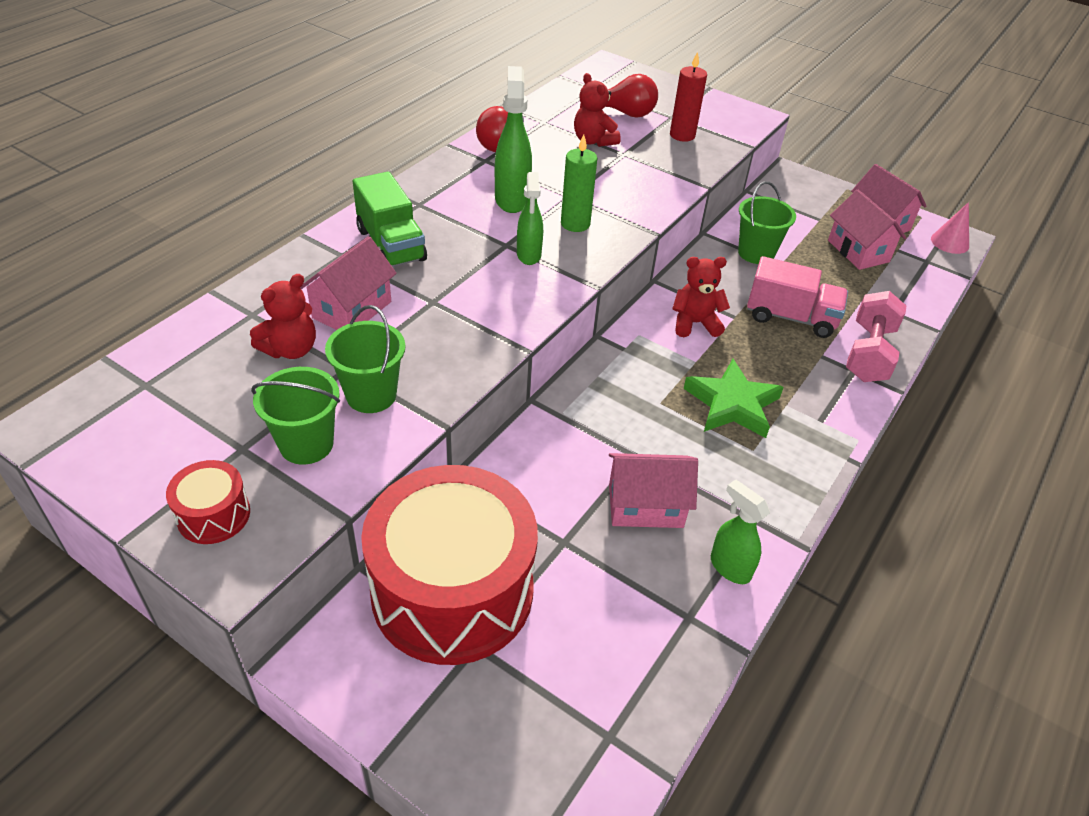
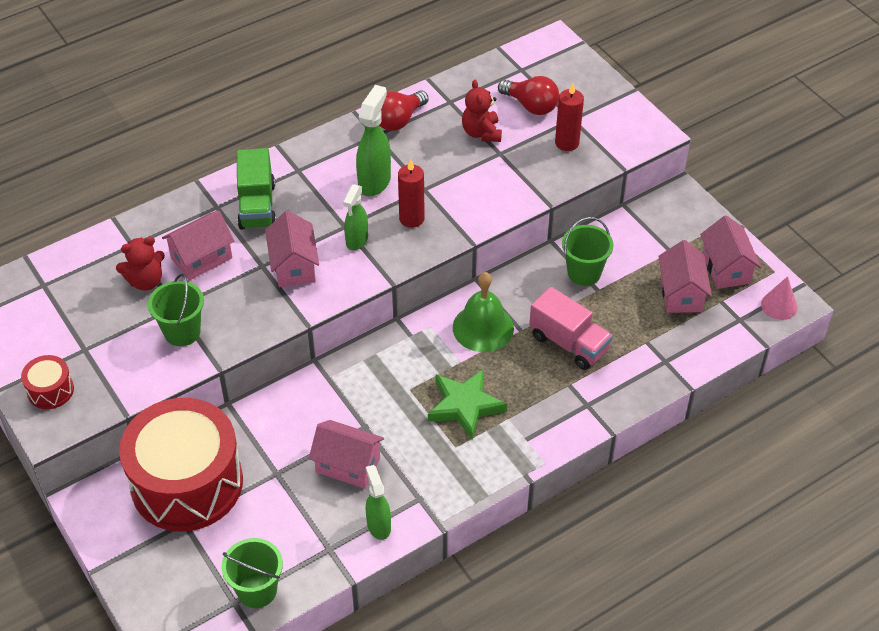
camera: 25 degrees right, 5 degrees up
(306, 444) = (125, 357): green bucket -> green bucket (257, 590)
(472, 294) = (294, 266): none -> pink house
(575, 224) = (411, 218): green candle -> red candle
(695, 323) = (483, 327): red teddy bear -> green bell
(869, 353) = (611, 393): pink dumbbell -> none

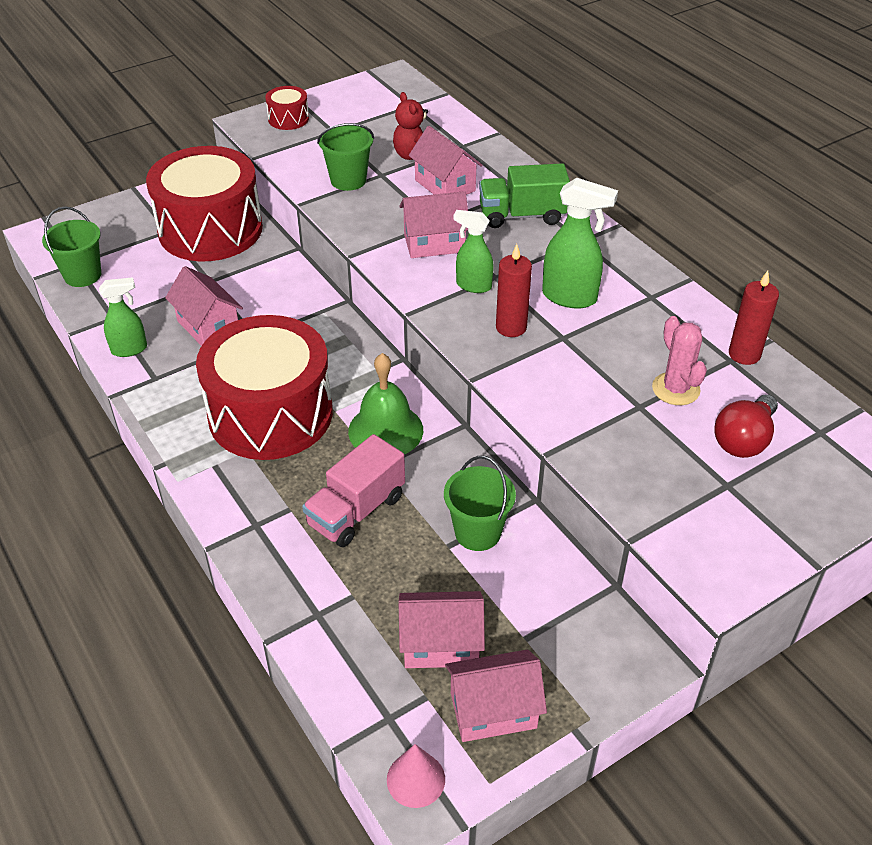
camera: 90 degrees right, 5 degrees down
(348, 465) = (208, 327): pink house -> pink house turned 60 degrees counterclockwise
(399, 120) = (682, 315): red light bulb -> none
(465, 406) = (270, 414): green star -> red drum
(481, 133) = (675, 389): red teddy bear -> pink cactus
(567, 143) = (674, 476): red candle -> red candle (744, 354)

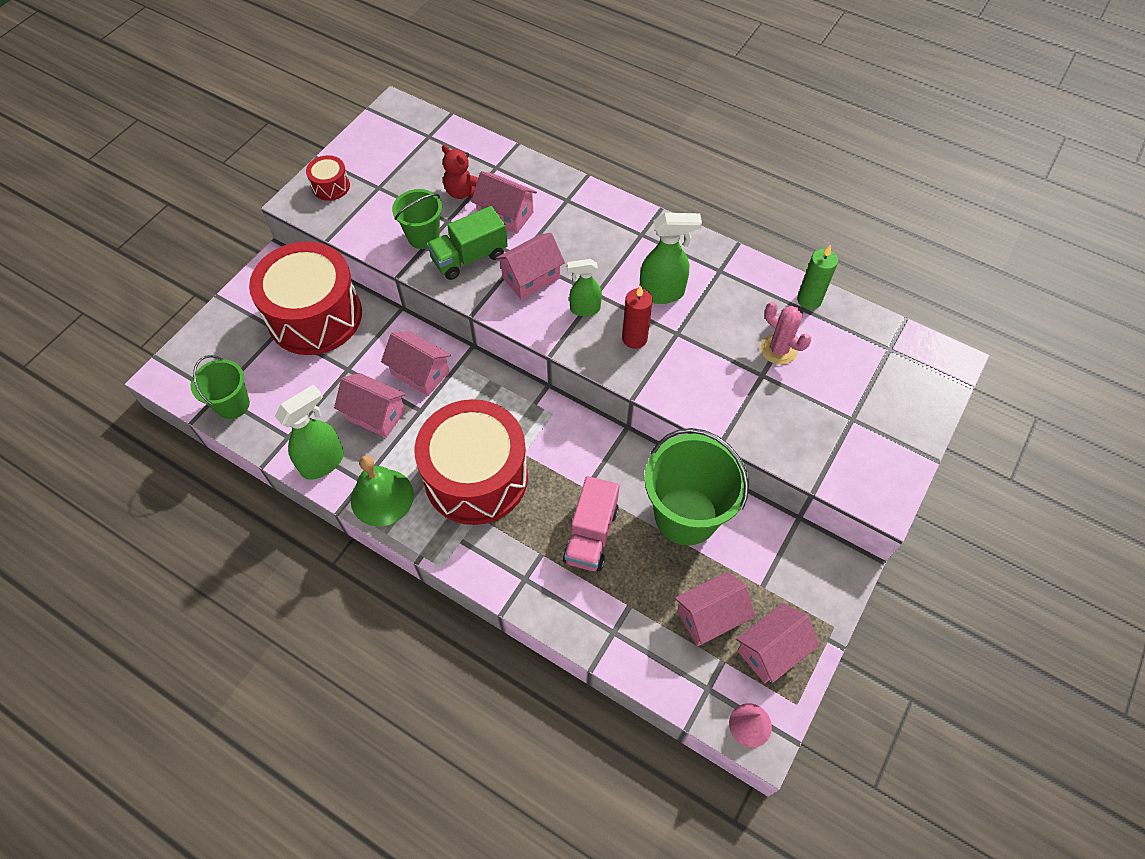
camera: 25 degrees left, 15 degrees up
(130, 349) = (323, 462): green spray bottle -> green spray bottle, size x1.51
(278, 306) = (420, 373): none -> pink house
(385, 430) = (572, 456): green bell -> green bell (382, 497)
(478, 532) = (686, 515): green bucket -> green bucket, size x1.78
(522, 216) = (583, 225): green truck -> green truck (469, 257)
(743, 440) = (844, 376): red light bulb -> none
(744, 354) = (809, 300): red candle -> green candle

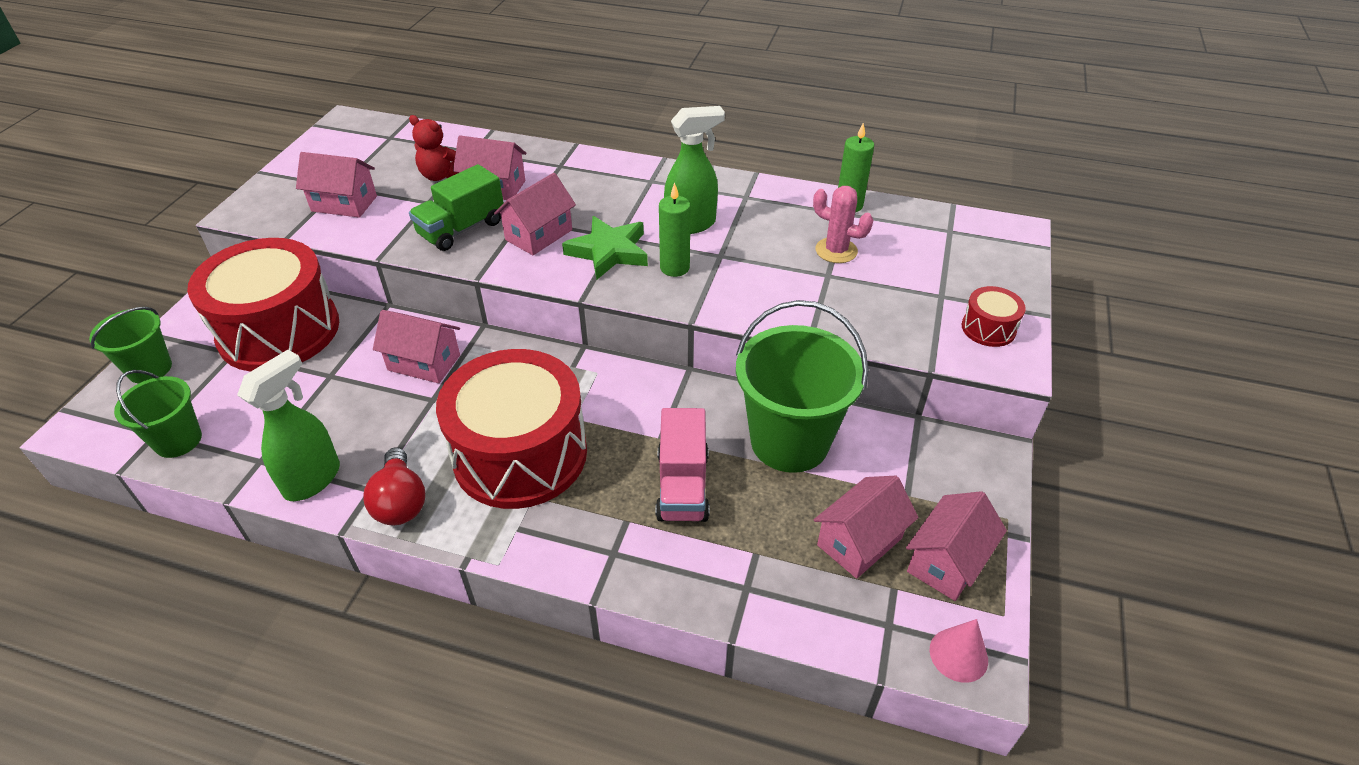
camera: 15 degrees left, 15 degrees down
(331, 186) = (281, 193): red drum -> red drum (988, 328)
(375, 415) = (375, 415): pink house -> pink house (344, 203)
(382, 497) = (400, 502): green bell -> red light bulb
(423, 237) = (402, 219): green bucket -> green bucket (150, 369)
(584, 309) = (609, 252): green spray bottle -> green star
(634, 338) = (674, 268): red candle -> green candle

